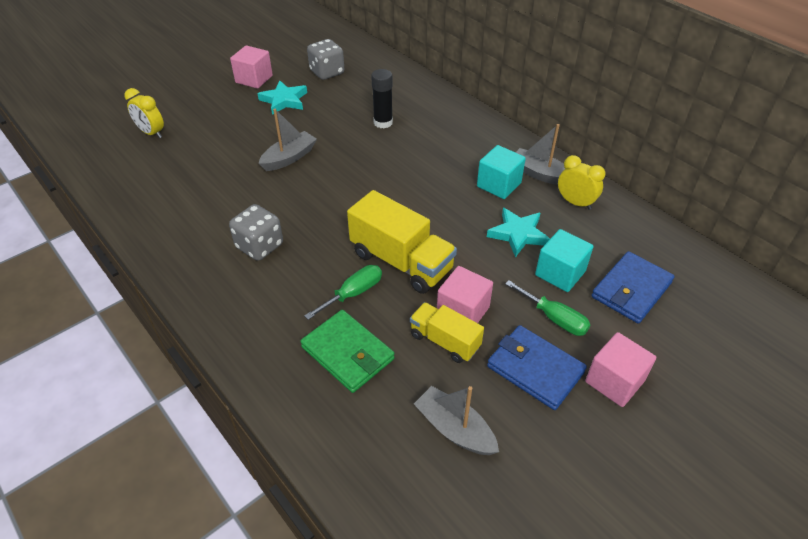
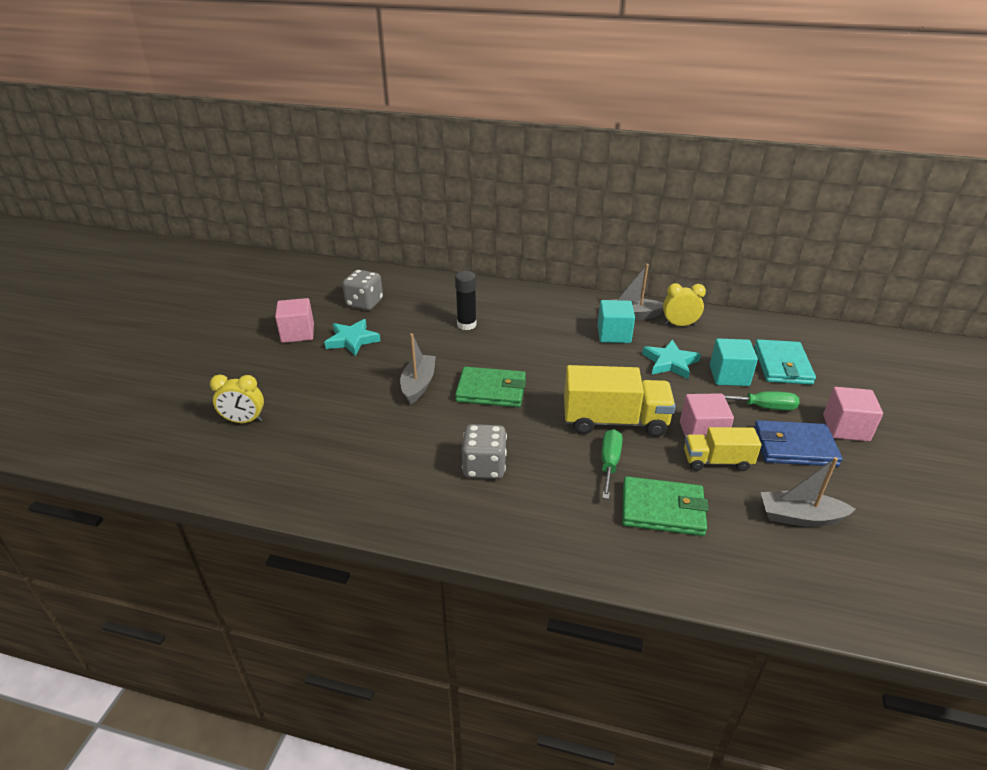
camera: 35 degrees left, 10 degrees down
(336, 188) = (491, 390): none -> green wallet
(631, 290) = (782, 365): blue wallet -> turquoise wallet

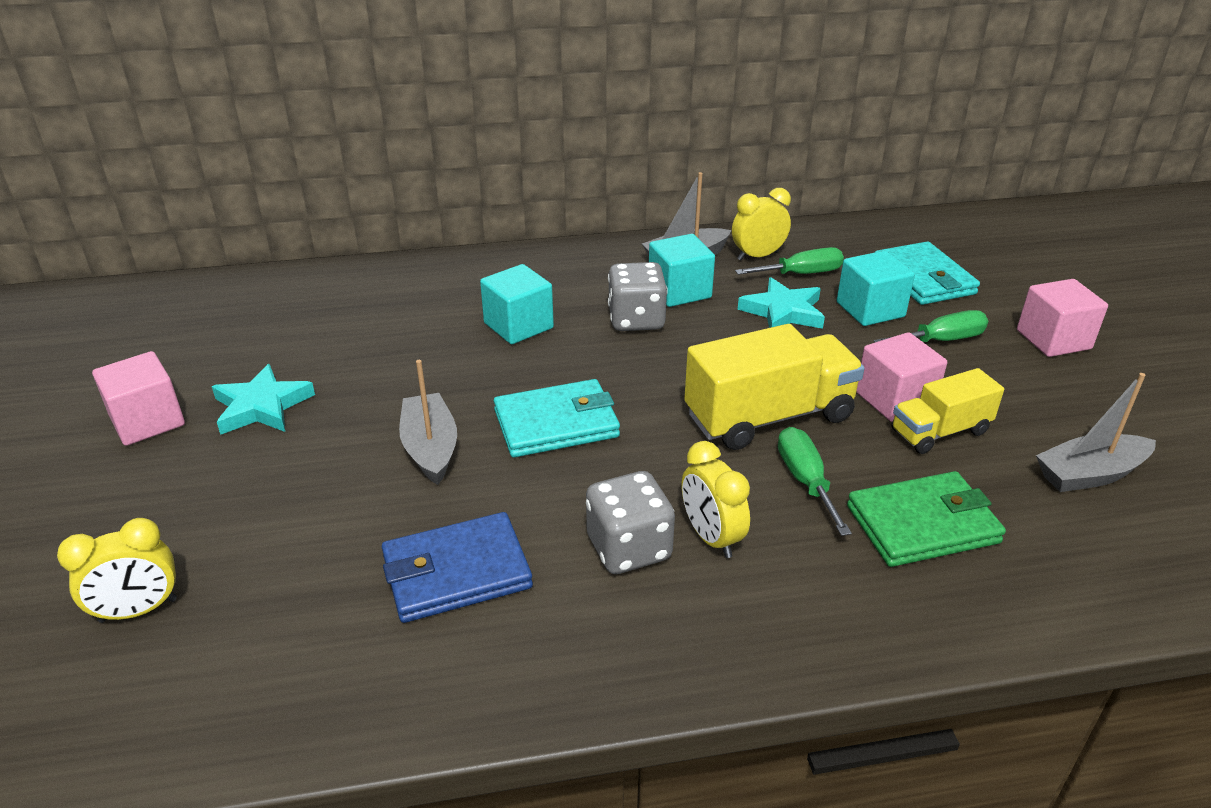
camera: 25 degrees left, 0 degrees up
(364, 303) = (244, 339): grey dice -> grey dice (636, 320)
(466, 324) = (446, 331): black glue stick -> none
(491, 390) = (556, 423): green wallet -> turquoise wallet
(507, 331) = (518, 326): none -> turquoise cube
(532, 476) = (711, 537): none -> yellow clock
(699, 342) = (801, 274): none -> green screwdriver
(794, 447) = (1015, 382): blue wallet -> blue wallet (456, 572)

